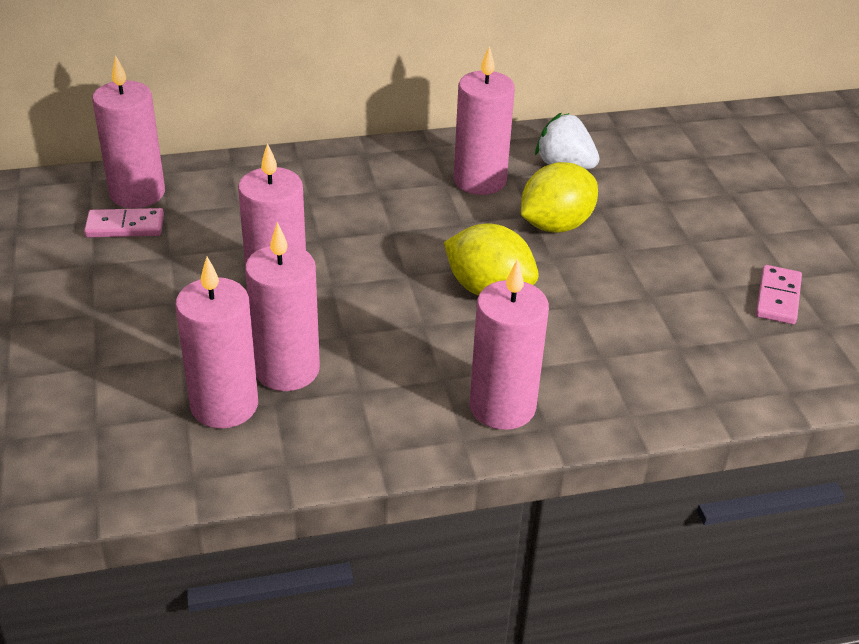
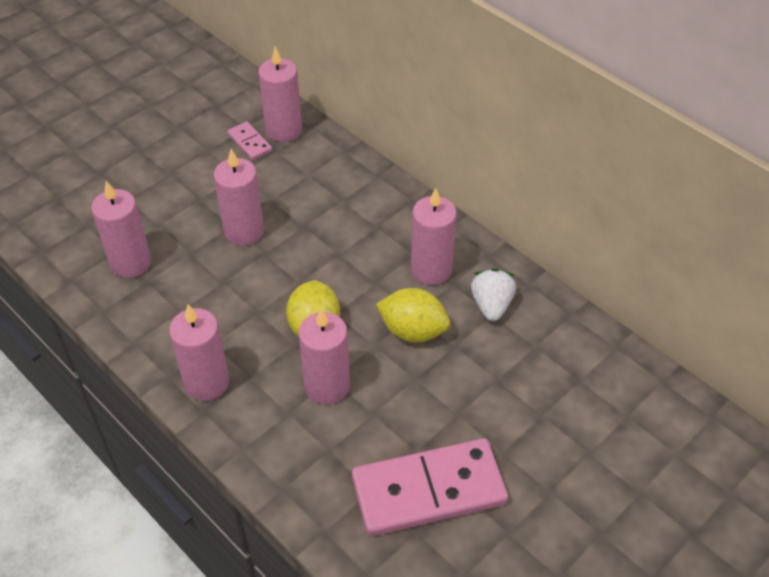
camera: 60 degrees right, 10 degrees up
(287, 370) = (175, 273): pink candle -> pink candle (327, 386)
(777, 297) = (428, 490): pink domino -> pink domino, size x2.24

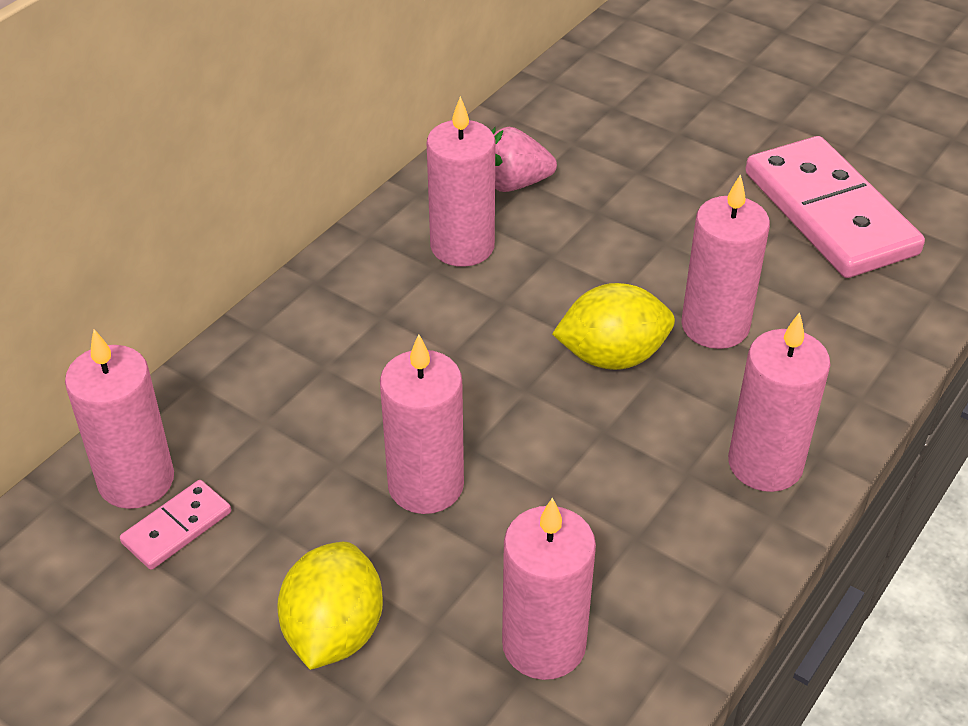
camera: 100 degrees left, 5 degrees down
(413, 331) = (584, 252): yellow lemon -> yellow lemon (334, 632)
(491, 305) = (514, 184): white strawberry -> pink strawberry

